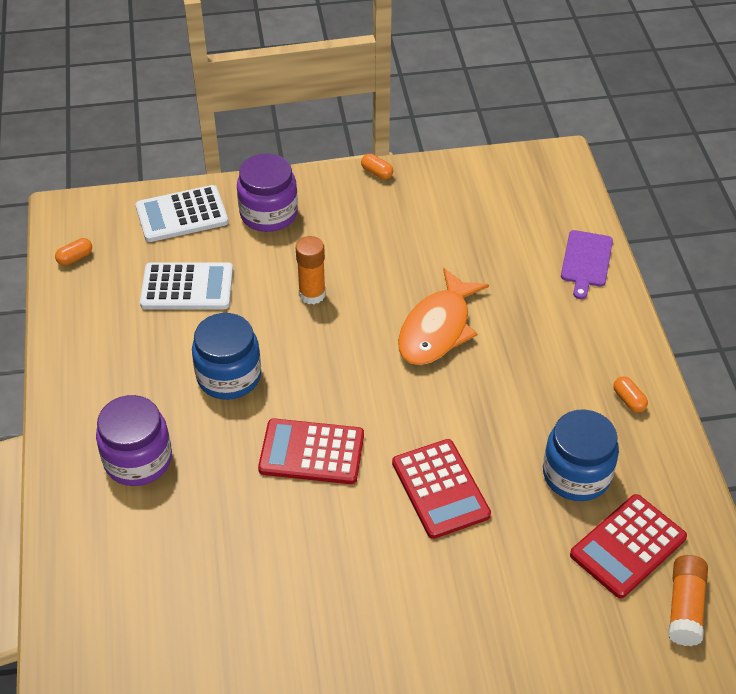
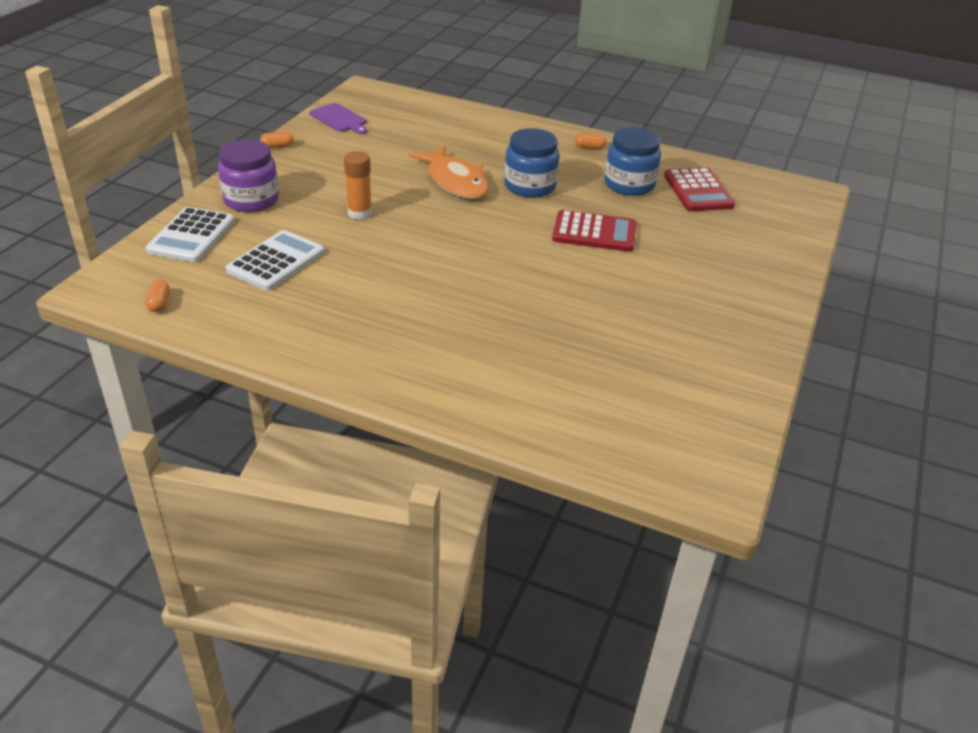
camera: 60 degrees left, 10 degrees down
(138, 460) = (431, 348): purple jar -> none
(229, 376) = (395, 276): blue jar -> blue jar (530, 186)
(311, 452) = (510, 268): red calculator -> none
(586, 261) = (463, 115): purple cutting board -> purple cutting board (339, 119)
(685, 607) = (755, 192): orange glue stick -> none

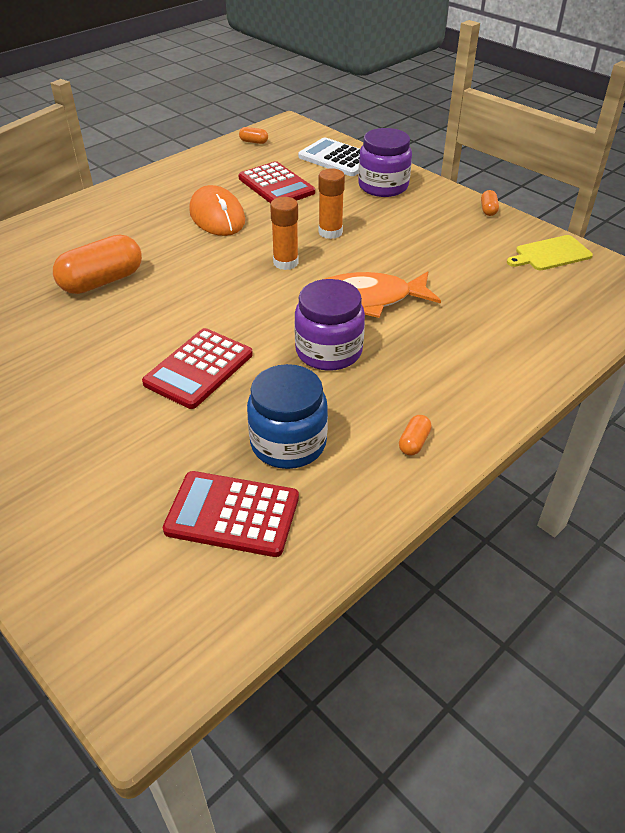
camera: 115 degrees right, 5 degrees up
(276, 261) = (276, 185): white calculator -> red calculator
(339, 119) = (550, 254): purple cutting board -> yellow cutting board
(364, 282) = (217, 216): none -> orange mouse
(426, 225) = (285, 263): none -> orange glue stick
(525, 316) = (102, 281): none -> orange capsule
(530, 186) = (328, 351): blue jar -> purple jar

